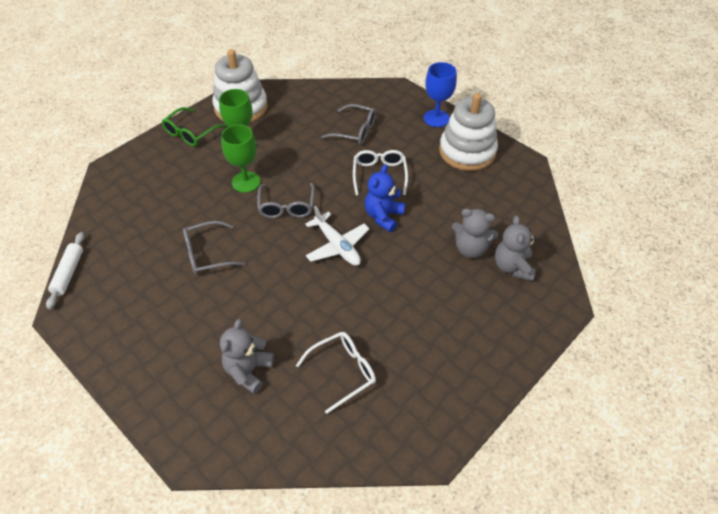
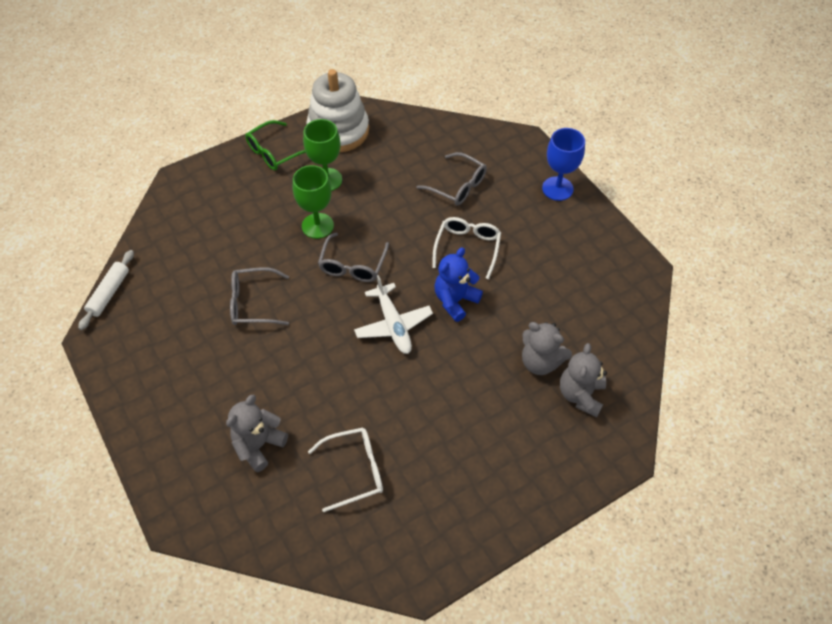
camera: 15 degrees right, 5 degrees up
(467, 151) = (579, 239): white stacking toy -> none

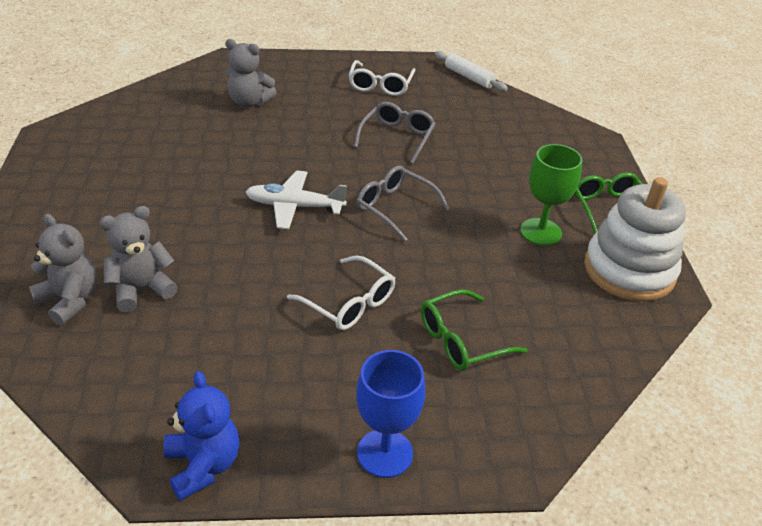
camera: 115 degrees right, 15 degrees down
(258, 445) = (249, 102): grey teddy bear -> grey teddy bear turned 135 degrees clockwise
(317, 226) = (470, 203): green goblet -> none
(354, 470) = (173, 136): white glasses -> white glasses (380, 85)
(455, 300) = (283, 260): blue teddy bear -> blue teddy bear (203, 465)
(457, 186) = (461, 340): grey glasses -> green glasses

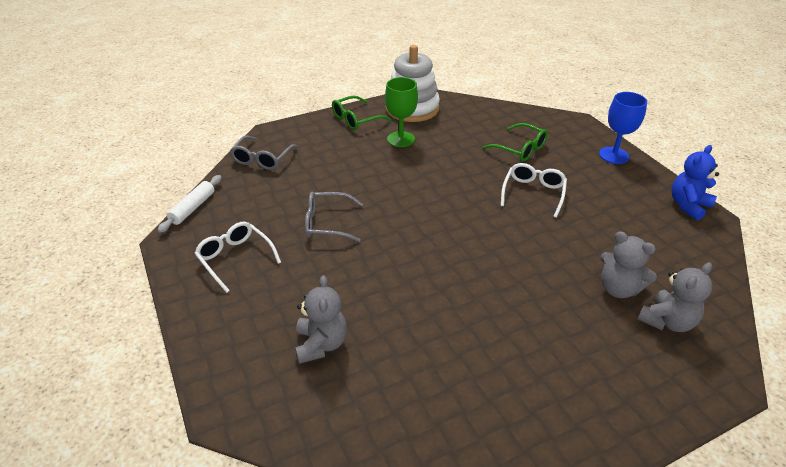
camera: 110 degrees left, 0 degrees up
(70, 300) = (667, 321): grey teddy bear -> grey teddy bear turned 150 degrees counterclockwise
(294, 206) = (463, 248): white plane -> none
(380, 85) = (235, 258): white glasses -> white glasses turned 120 degrees counterclockwise
(395, 207) = (423, 200): grey glasses -> grey glasses (262, 159)

